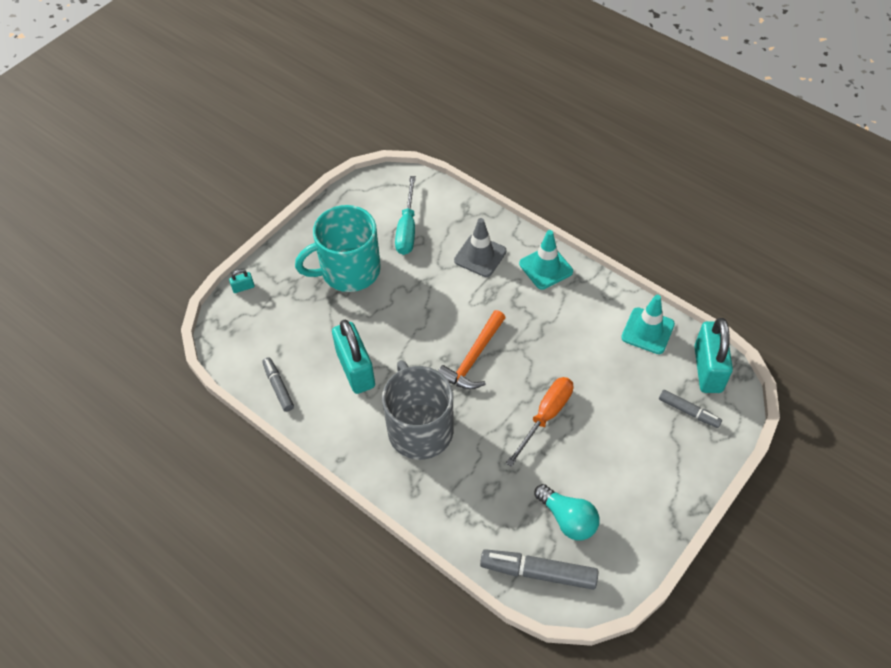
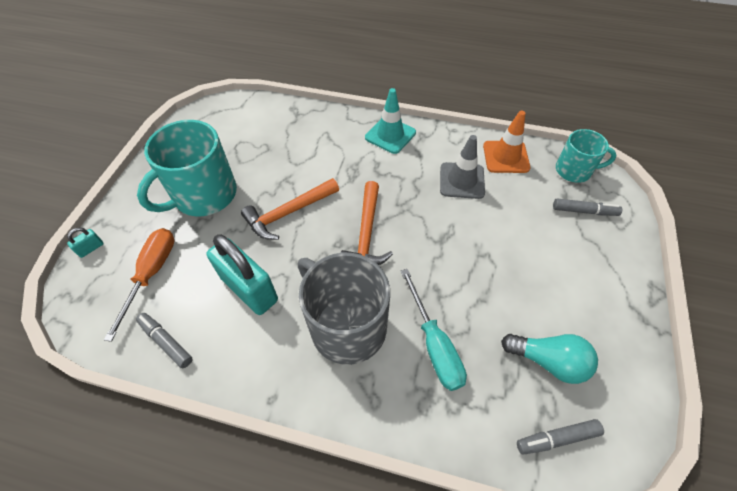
camera: 25 degrees left, 0 degrees up
(407, 229) = (248, 142): turquoise screwdriver -> turquoise screwdriver (434, 344)
(415, 314) = (289, 213): none -> orange hammer
(480, 256) = (327, 143): grey traffic cone -> grey traffic cone (462, 180)
(538, 572) = (557, 438): grey marker -> grey marker, size x0.61
(546, 416) = (465, 263): orange screwdriver -> orange screwdriver (152, 274)
(647, 331) = (506, 157): turquoise traffic cone -> orange traffic cone
(708, 369) = (574, 170): turquoise padlock -> turquoise mug

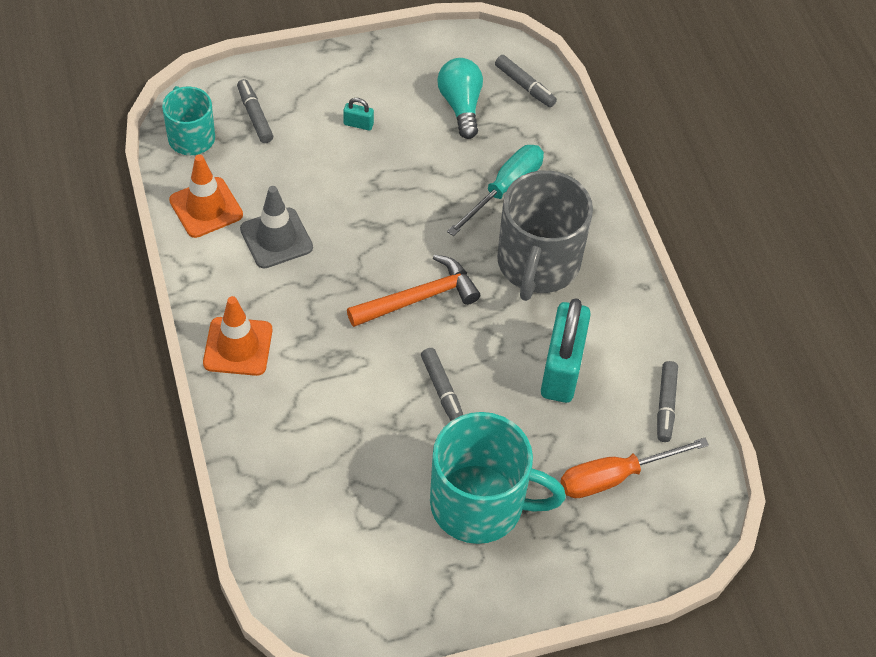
camera: 125 degrees left, 0 degrees up
(91, 248) = (635, 571): turquoise padlock -> turquoise padlock (358, 124)
(289, 213) = (442, 391): orange hammer -> grey marker
(390, 135) = (238, 346): turquoise traffic cone -> orange traffic cone

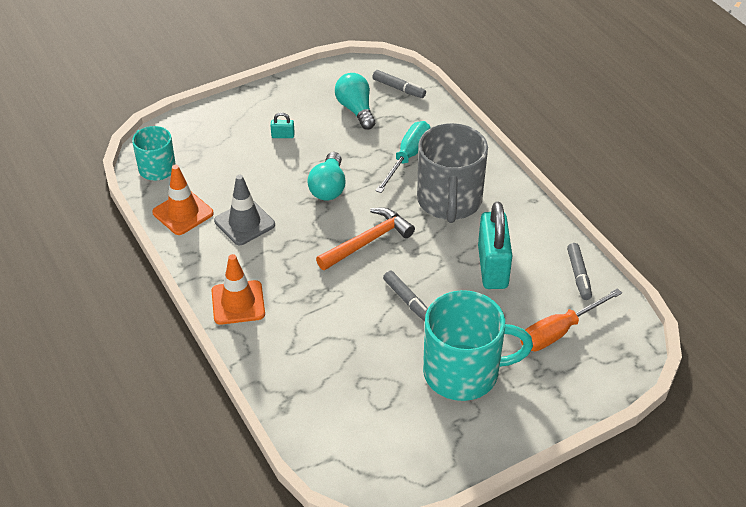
camera: 10 degrees left, 10 degrees down
(255, 116) = (201, 145): grey marker -> none
(393, 211) = (328, 187): none -> turquoise light bulb

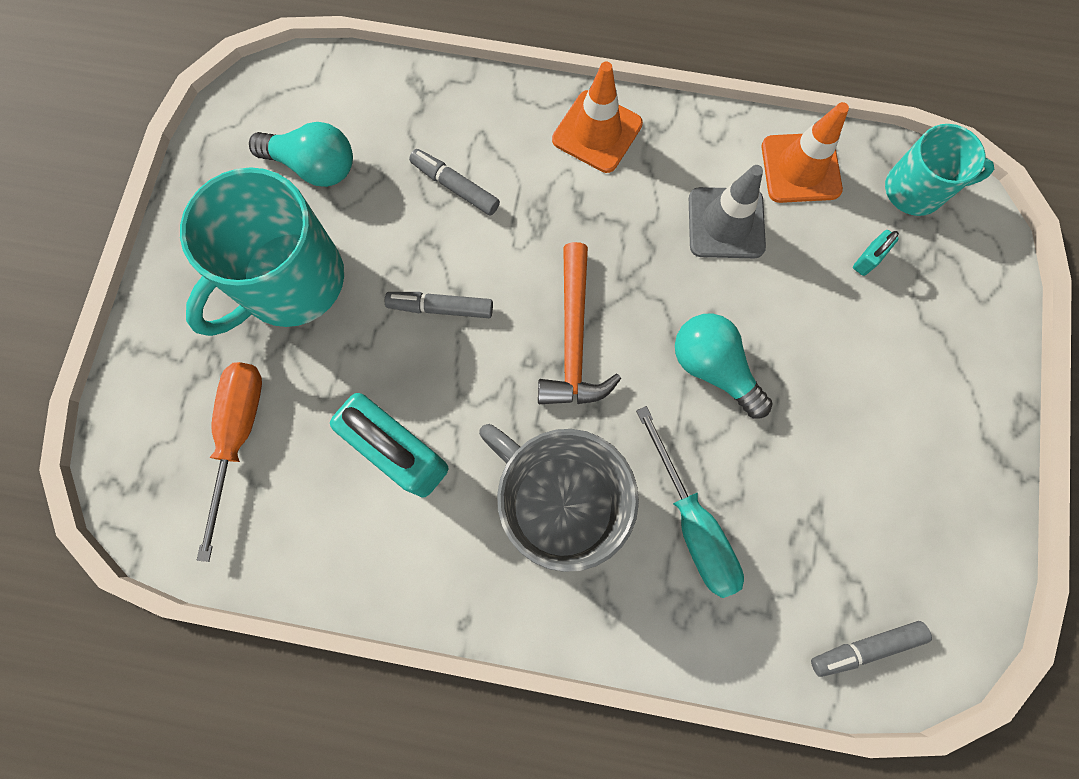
camera: 130 degrees right, 30 degrees up
(283, 135) = (870, 388): turquoise padlock -> turquoise padlock (867, 259)
(356, 109) = (858, 536): turquoise light bulb -> turquoise light bulb (314, 166)
(578, 275) = (290, 549): grey marker -> grey marker (455, 186)

